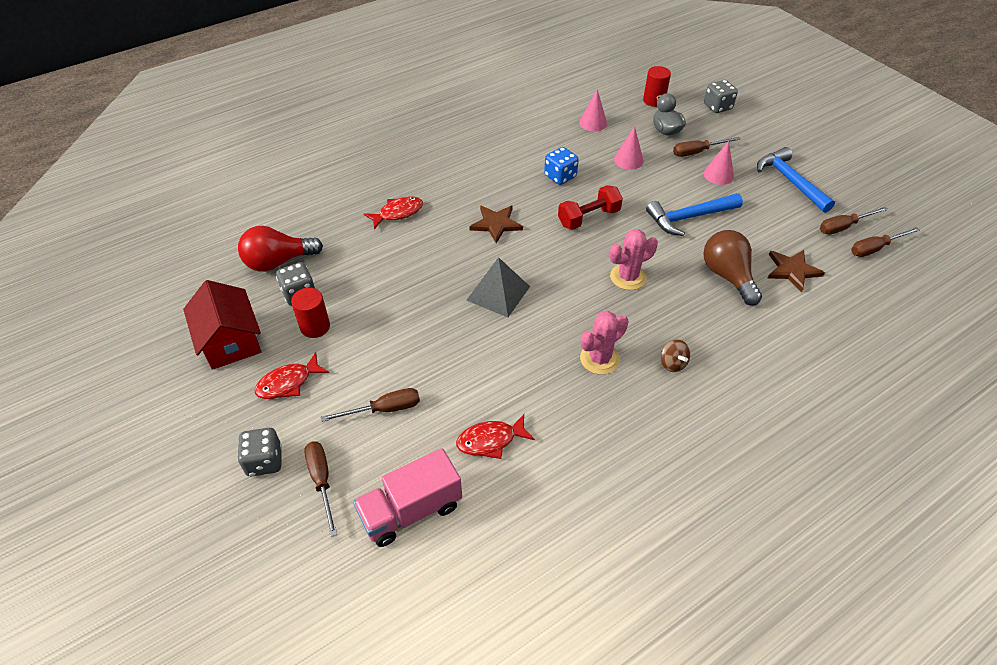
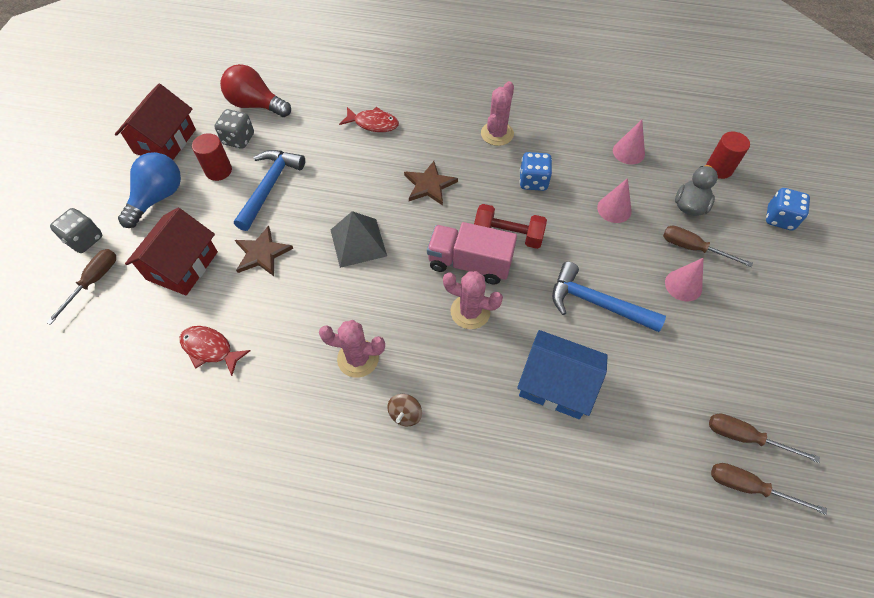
camera: 45 degrees right, 10 degrees up
(288, 383) = (158, 198): red fish -> blue light bulb
(384, 409) = (182, 265): brown screwdriver -> red house
(411, 510) = (109, 350): pink truck -> pink truck (469, 263)
(497, 163) = (497, 134): none -> pink cactus
(717, 107) = (779, 218): grey dice -> blue dice
(727, 276) = (556, 384): brown light bulb -> blue house
(790, 181) = (752, 348): blue hammer -> blue hammer (269, 187)
(792, 270) = (626, 432): brown star -> brown star (262, 253)

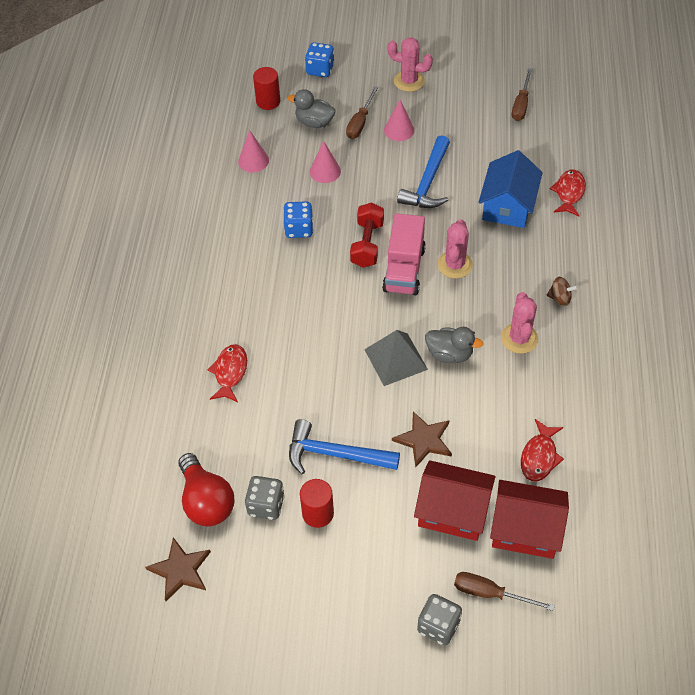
camera: 95 degrees left, 5 degrees down
(158, 198) = (367, 567): blue light bulb -> none
(165, 141) = (276, 589): red house -> red house (525, 529)
(256, 105) = (206, 501): red light bulb -> red light bulb turned 45 degrees counterclockwise
(353, 289) = (449, 354): none -> grey duck
(429, 185) = (314, 310): brown star -> brown star (180, 570)
(497, 134) = (237, 261): pink cactus -> pink cactus (409, 81)
(576, 465) = (569, 193): none -> red fish
(749, 487) = (556, 105): brown screwdriver -> none

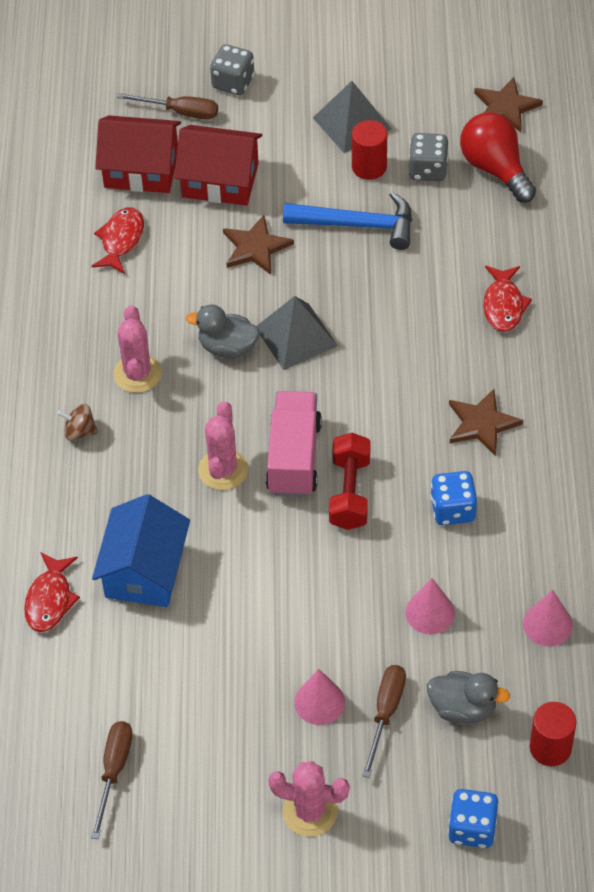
camera: 175 degrees right, 0 degrees up
(267, 284) = (482, 423): none -> brown star
(327, 564) = (352, 123): none -> grey pyramid
(428, 182) = (267, 603): blue hammer -> none

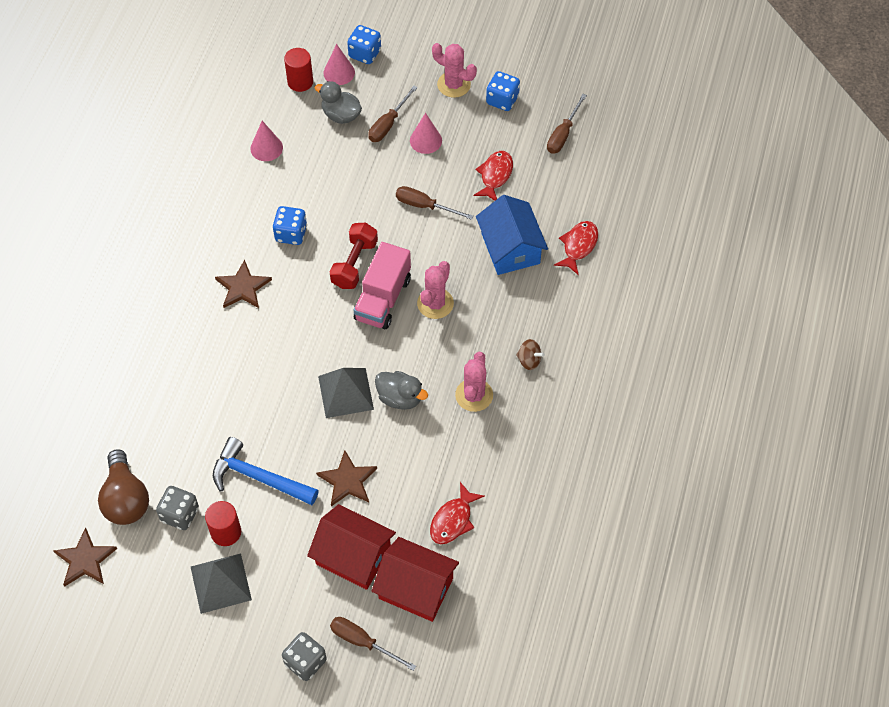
camera: 165 degrees left, 5 degrees up
(145, 570) = (510, 248): blue house -> blue house turned 45 degrees counterclockwise
(224, 805) = (502, 100): none -> blue dice
(284, 599) = (425, 206): none -> brown screwdriver
(430, 612) = (336, 174): pink cone -> pink cone (339, 72)
(495, 169) = (126, 499): red light bulb -> brown light bulb
(503, 305) = (182, 374): red fish -> red fish (495, 175)

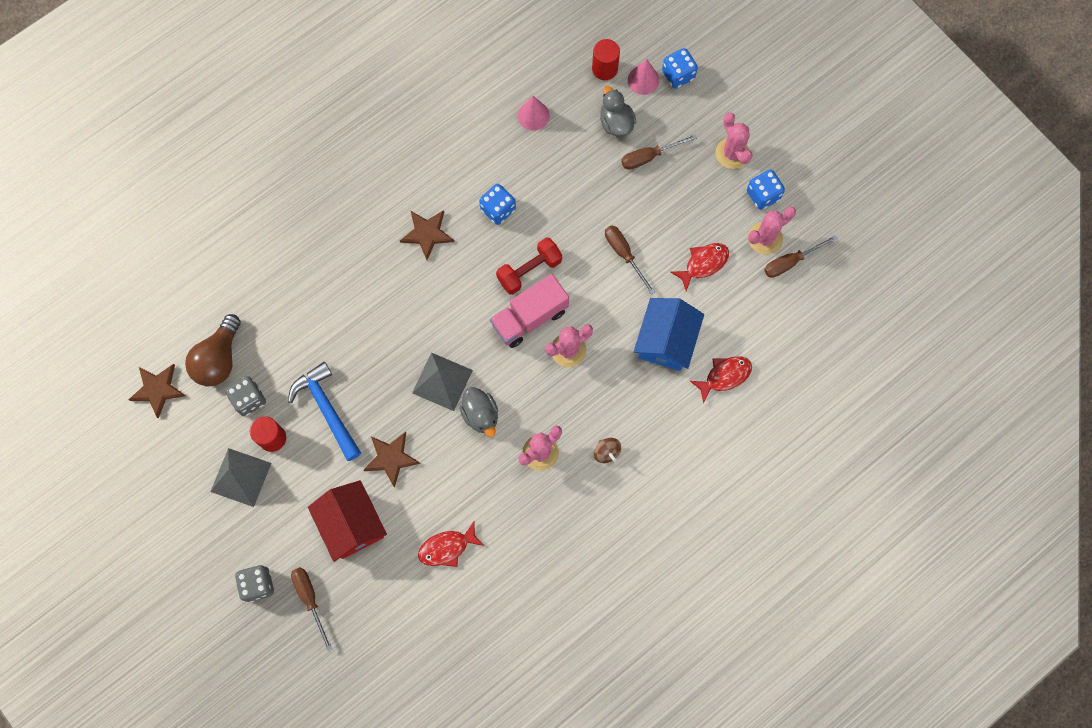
camera: 35 degrees right, 15 degrees up
(416, 588) = (379, 584): red house -> none
(425, 140) = (669, 192): pink cone -> none
(529, 129) = (765, 238): none -> pink cactus

